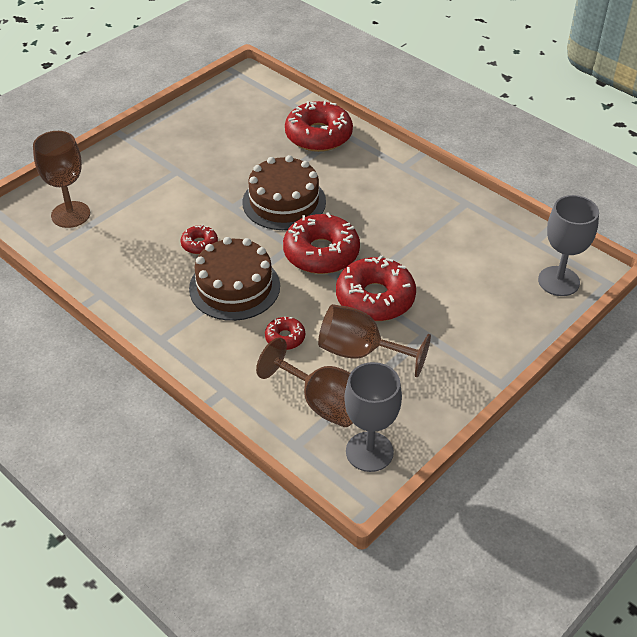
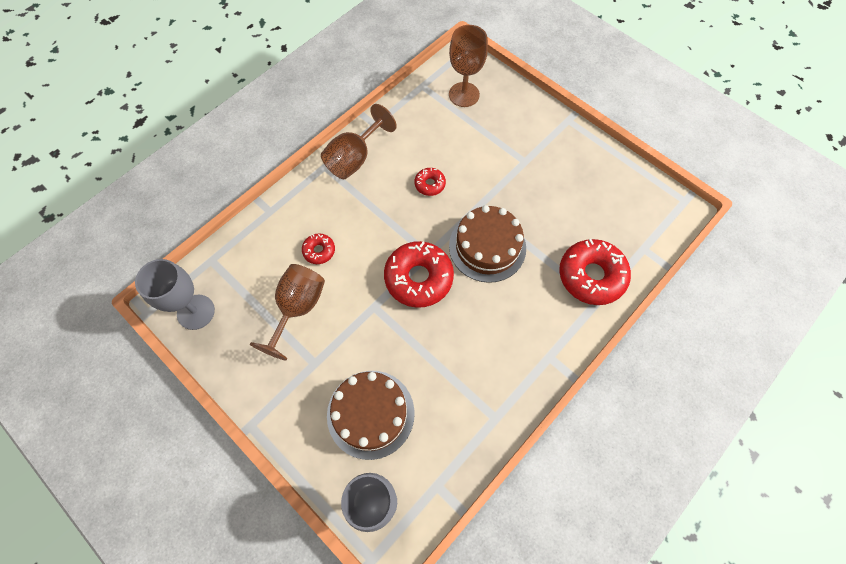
camera: 90 degrees right, 20 degrees up
(234, 287) = (378, 212): brown cake -> brown cake (370, 414)
(323, 403) = (248, 279): brown goblet -> brown goblet (355, 158)
(375, 298) = (360, 322): red donut -> none

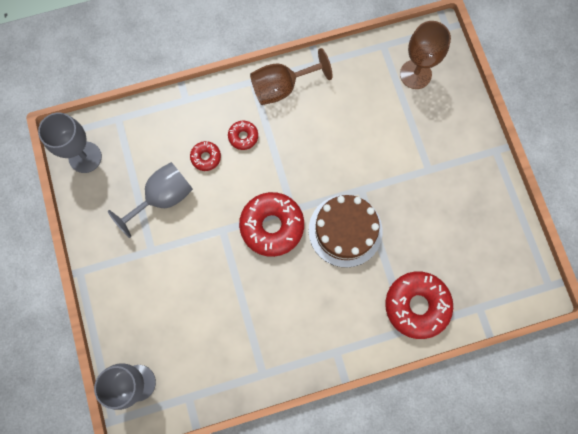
camera: 30 degrees right, 10 degrees up
(297, 308) = (162, 198): brown goblet -> grey goblet
(370, 414) = (171, 315): brown cake -> none
(430, 184) = (331, 146): red donut -> red donut (243, 136)

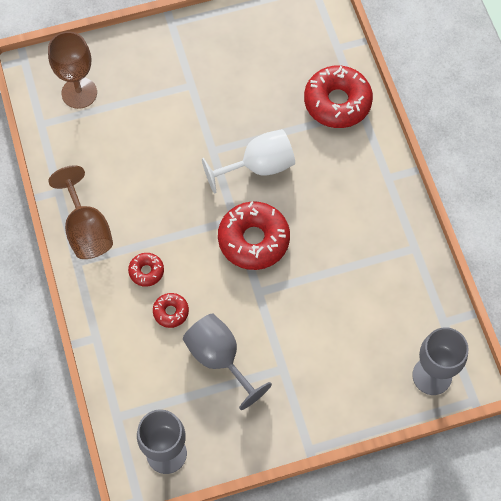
camera: 90 degrees left, 10 degrees down
(345, 230) = (258, 167): brown cake -> white goblet

